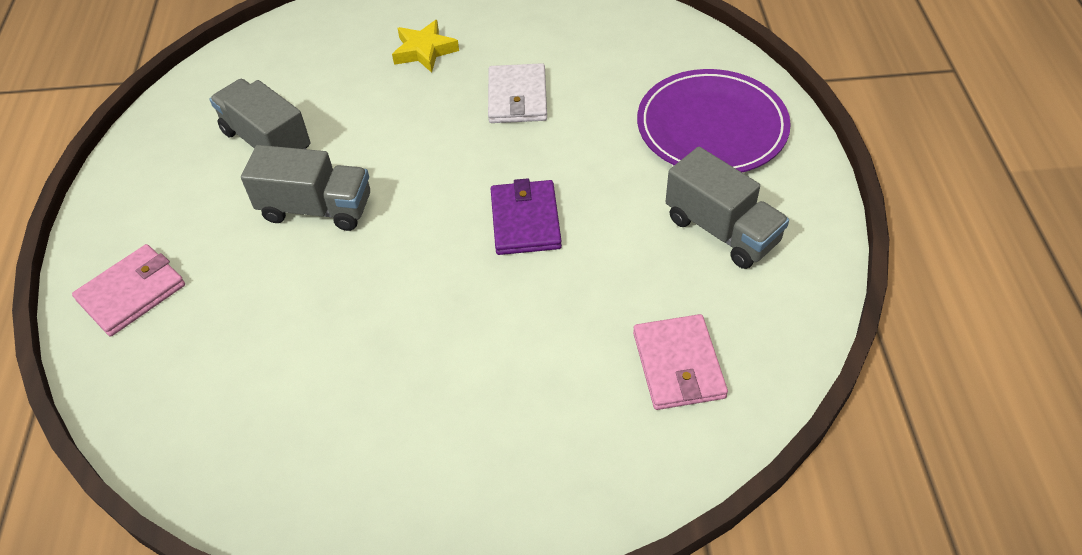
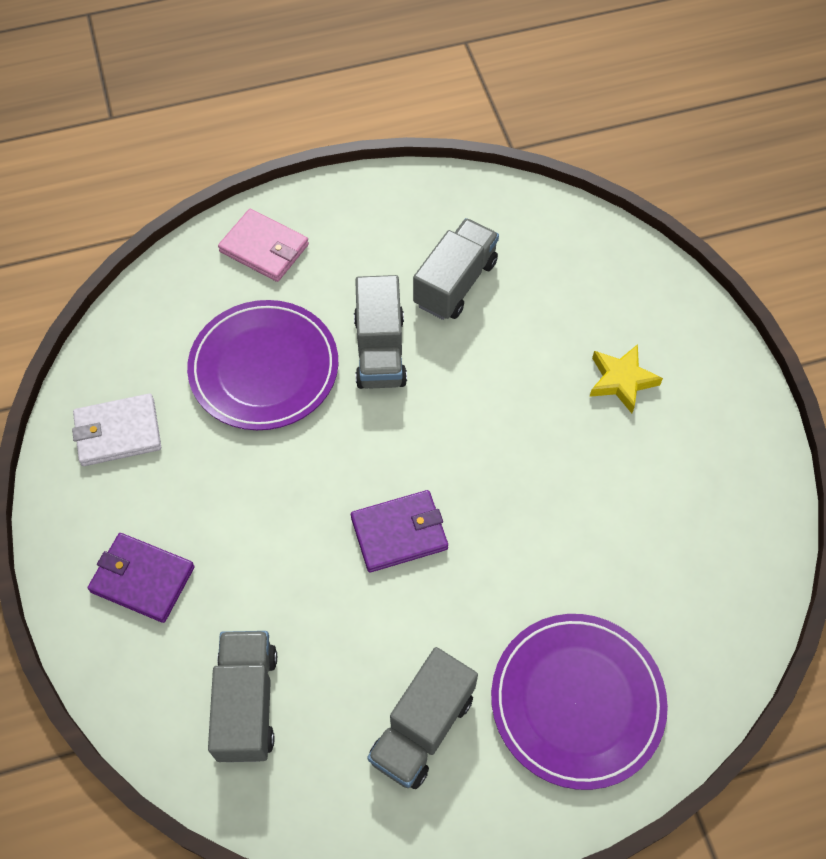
camera: 75 degrees right, 10 degrees up
(292, 310) = (264, 368): none -> purple plate
(515, 453) = (142, 579): none -> purple wallet
(517, 97) = (573, 488): white wallet -> white wallet (118, 432)
(678, 365) = (247, 703): pink wallet -> grey truck

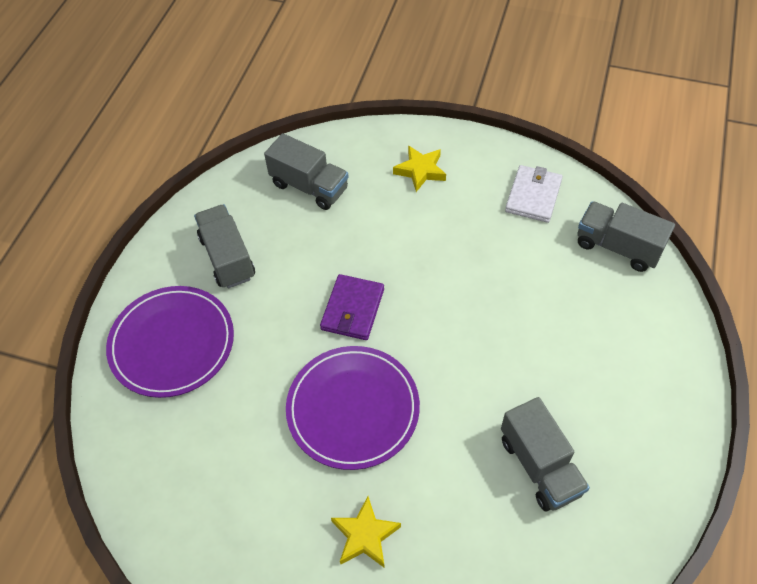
camera: 125 degrees right, 5 degrees down
(142, 579) = (420, 171): purple wallet -> yellow star
(264, 248) = (653, 345): pink wallet -> none
(264, 368) = (535, 294): purple plate -> purple plate (353, 409)
(380, 350) = (505, 374): grey truck -> grey truck (617, 247)

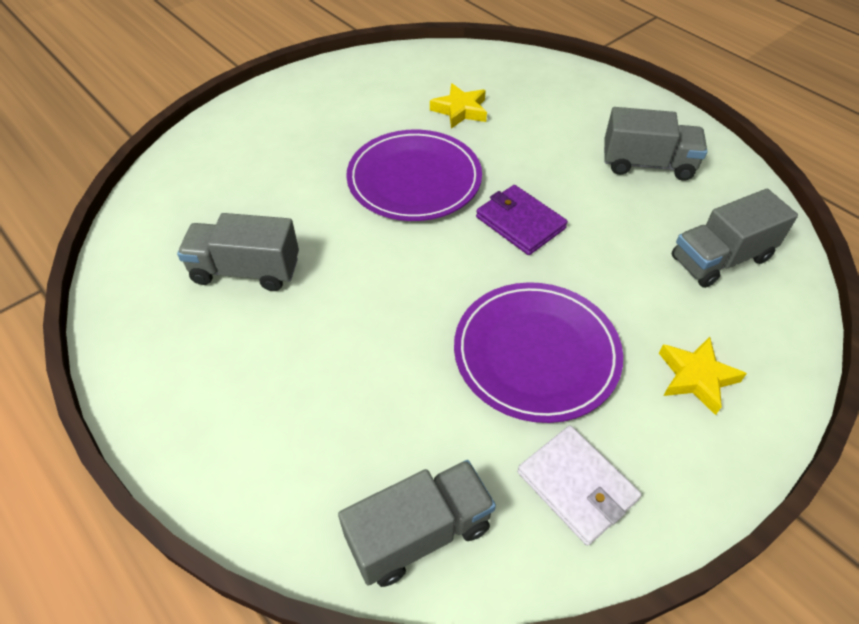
camera: 120 degrees right, 5 degrees down
(172, 343) = (568, 105): purple plate -> purple plate (536, 354)
(365, 535) = (306, 144): yellow star -> yellow star (460, 110)

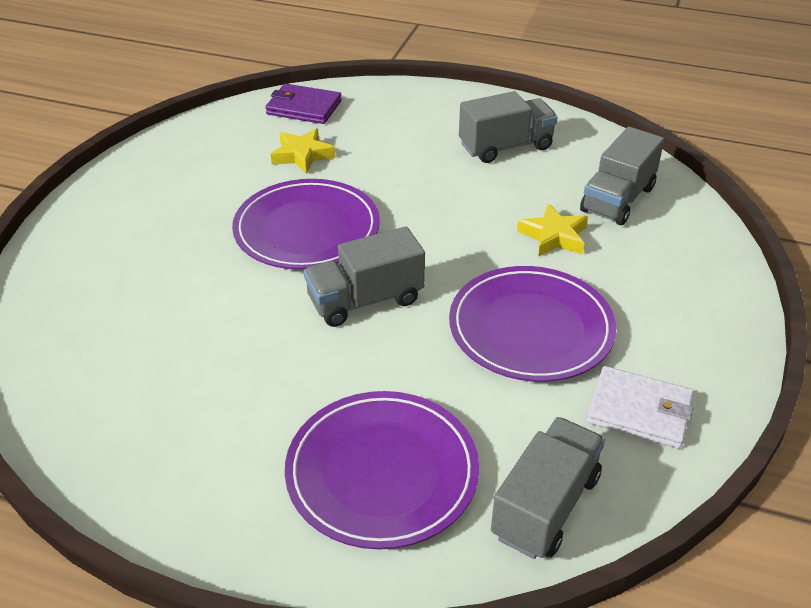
camera: 30 degrees left, 10 degrees down
(246, 270) = (201, 370): grey truck -> grey truck (365, 300)
(310, 427) = (382, 472): none -> purple plate
(520, 222) = (435, 231): purple wallet -> purple wallet (304, 107)
(696, 377) = (665, 293): yellow star -> yellow star (554, 236)

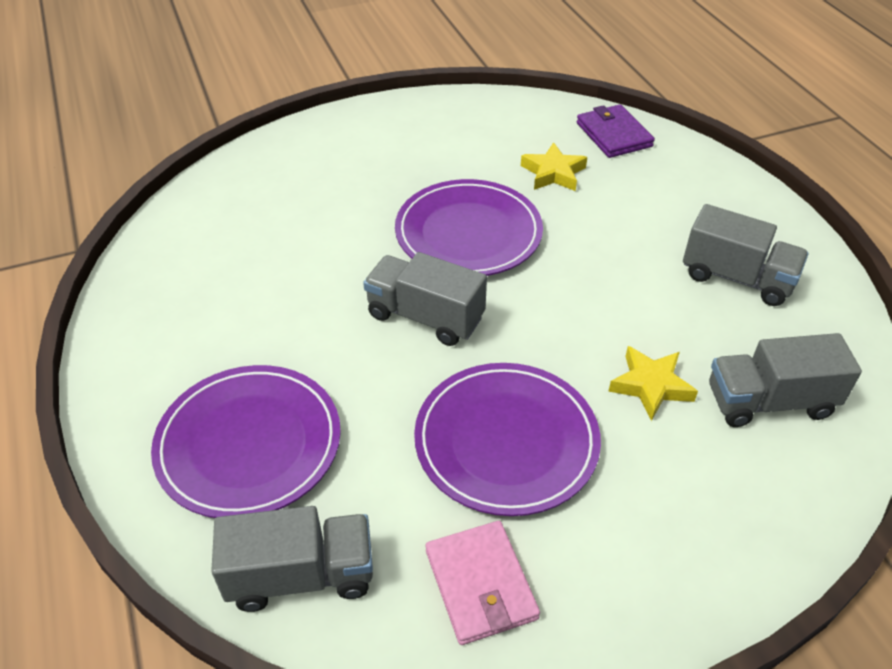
camera: 50 degrees right, 5 degrees up
(639, 411) = (480, 584): white wallet -> pink wallet

